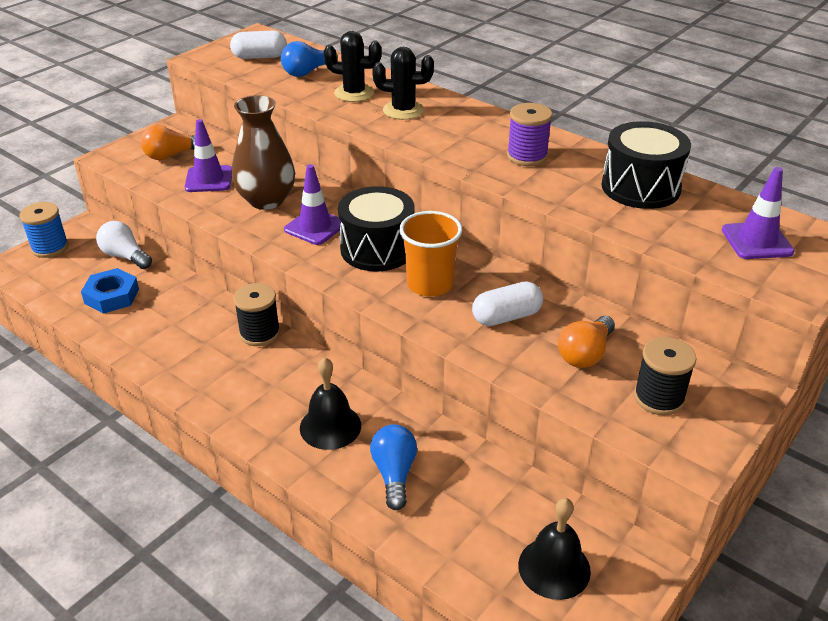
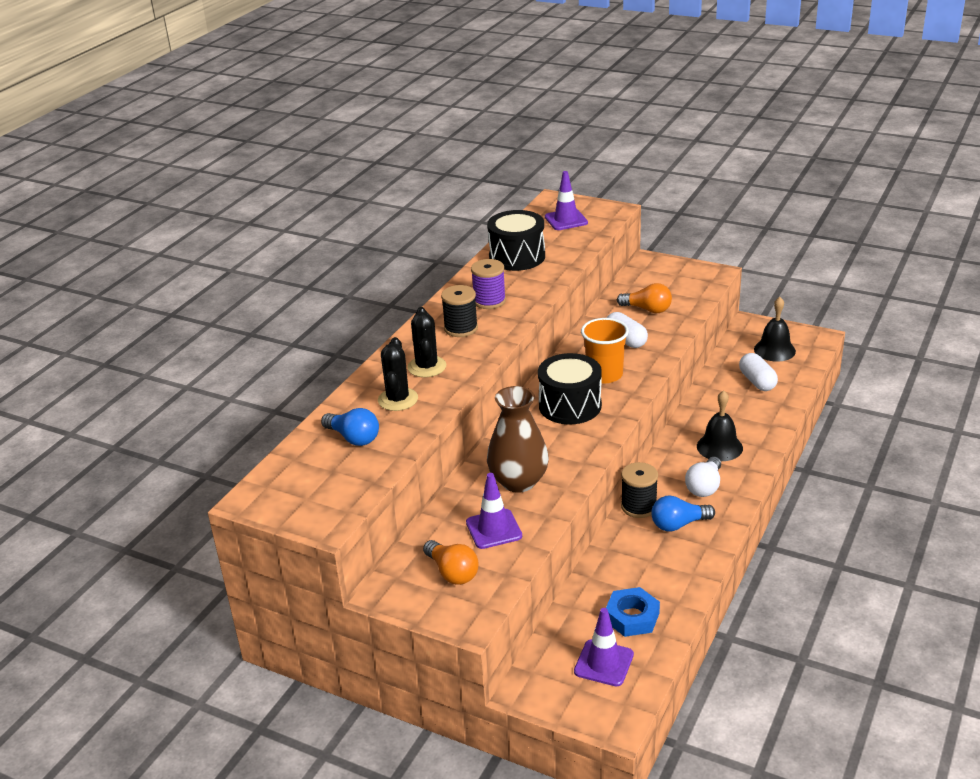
camera: 100 degrees left, 5 degrees down
(50, 247) = (572, 703): blue spool -> none
(125, 256) = (565, 633): white light bulb -> white light bulb (704, 486)
(260, 57) = (318, 480): white capsule -> white capsule (757, 381)
(315, 227) = (552, 443): purple traffic cone -> purple traffic cone (604, 663)
(394, 474) = (744, 412): blue light bulb -> blue light bulb (678, 524)
(659, 398) = (673, 285): black spool -> black spool (461, 328)

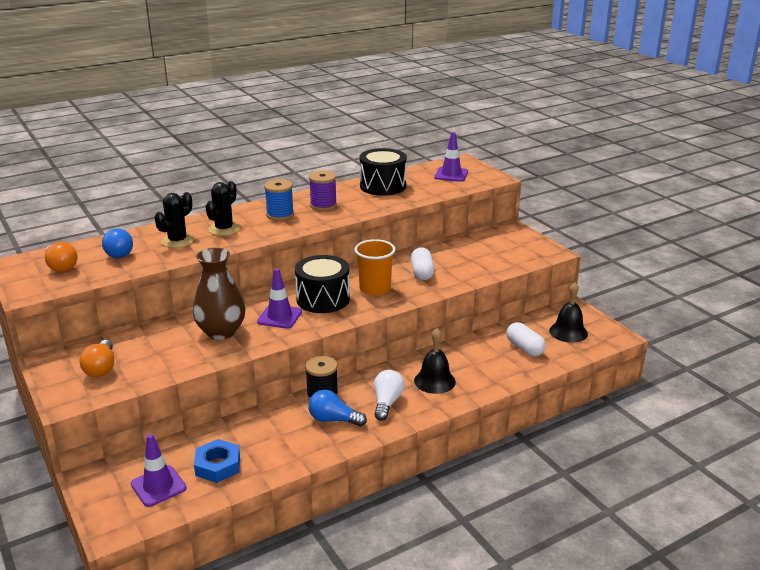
camera: 30 degrees right, 5 degrees down
(461, 328) = (280, 215): black spool -> blue spool
(494, 529) = (163, 353): purple traffic cone -> purple traffic cone (279, 317)
(647, 309) = (466, 259): orange light bulb -> orange light bulb (61, 266)
(704, 486) = (387, 403): white light bulb -> white light bulb turned 135 degrees clockwise
(757, 381) = (524, 348): white capsule -> white capsule turned 45 degrees counterclockwise

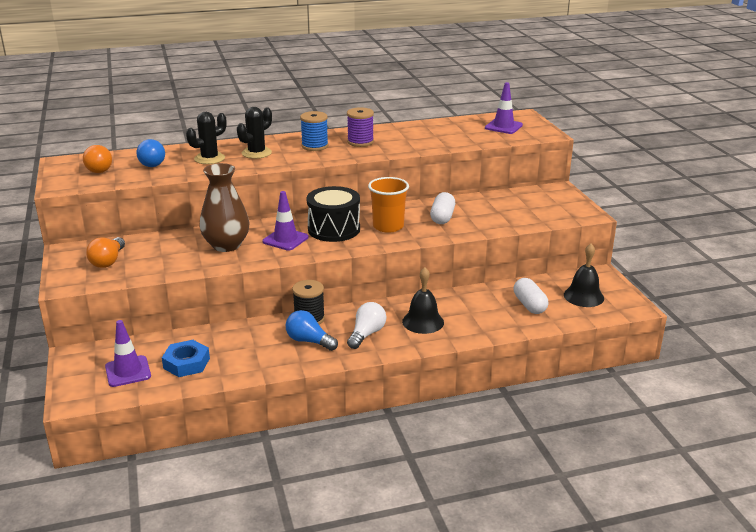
camera: 15 degrees right, 0 degrees up
(383, 186) = (428, 130): black drum -> none

